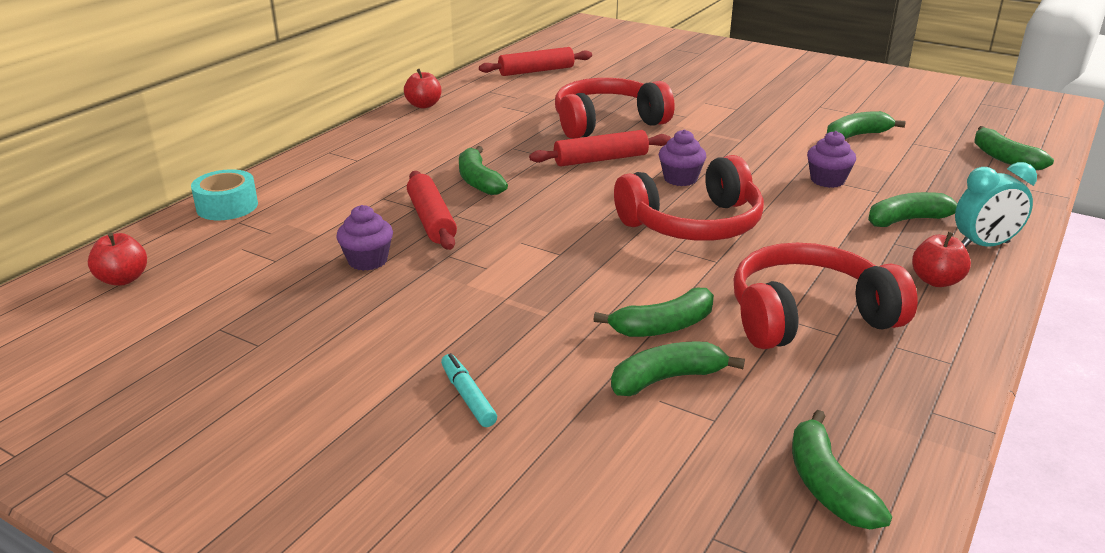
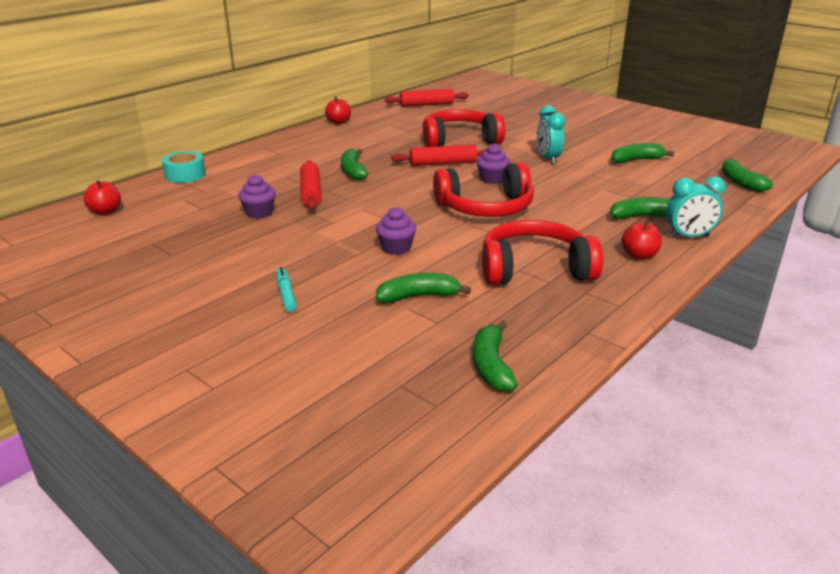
camera: 10 degrees right, 0 degrees up
(663, 326) = (432, 266): green banana -> none
(740, 142) = (548, 159): none -> turquoise clock
(827, 180) = (597, 187): purple cupcake -> purple cupcake (396, 248)

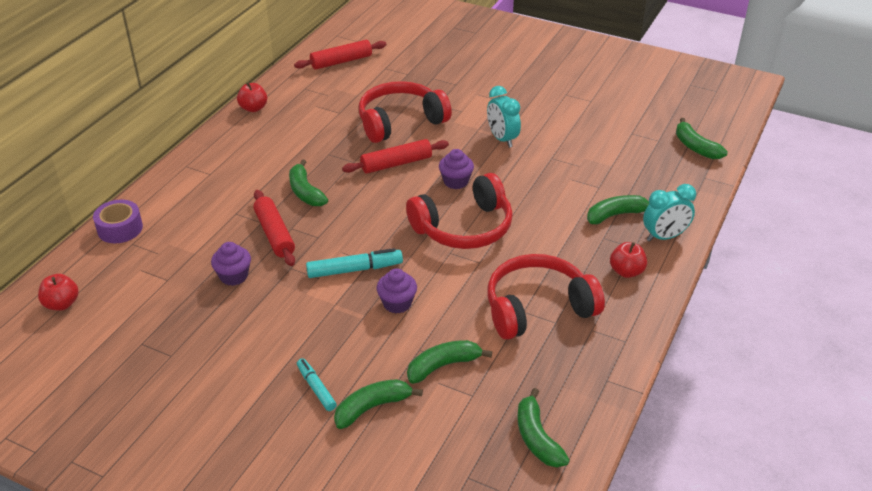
camera: 15 degrees left, 10 degrees up
(185, 175) = (120, 229): turquoise tape -> purple tape
(369, 222) = (354, 270): none -> turquoise marker
(636, 160) = (590, 127): green banana -> green banana (372, 407)

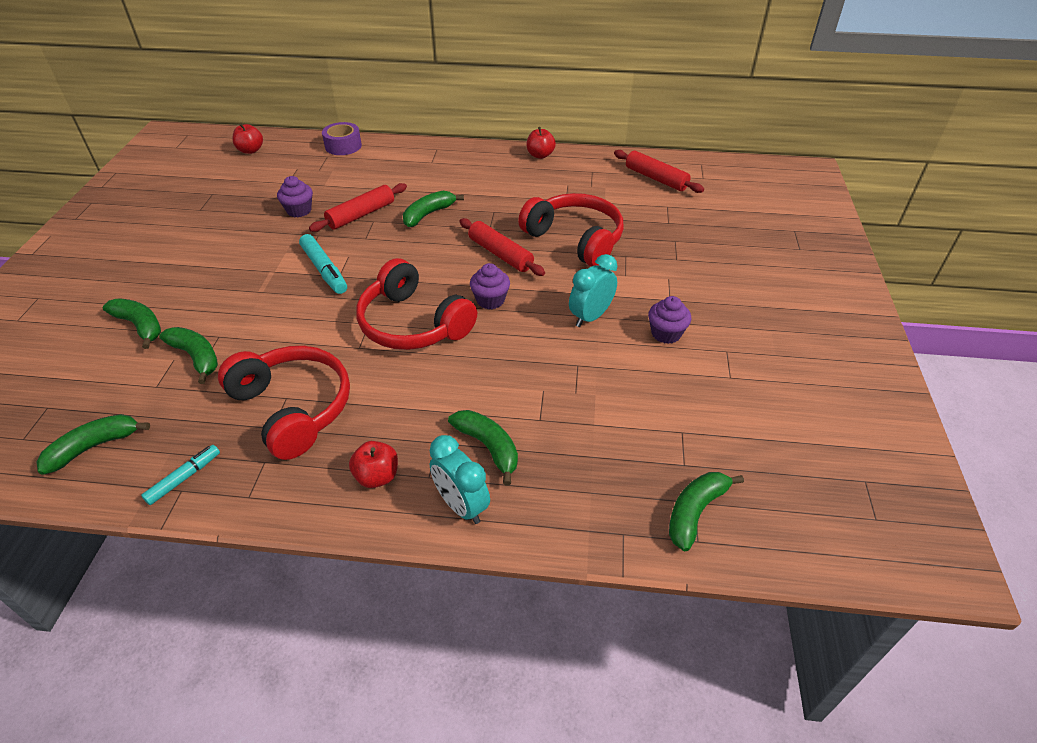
camera: 70 degrees right, 5 degrees up
(316, 388) = (164, 289): turquoise marker -> turquoise marker (184, 478)
(397, 303) = (281, 307): purple cupcake -> purple cupcake (666, 333)

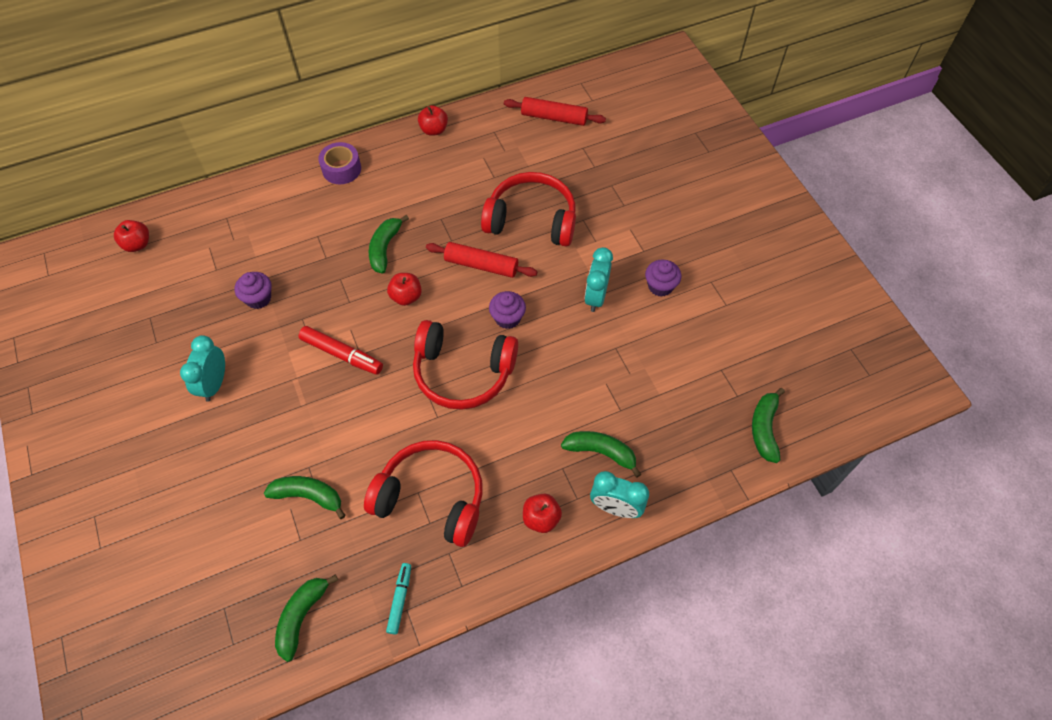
camera: 30 degrees left, 15 degrees up
(140, 326) = (227, 493): green banana -> none
(211, 250) = (215, 384): none -> turquoise clock
(324, 270) = (342, 354): turquoise marker -> red marker
(343, 146) = (231, 197): purple tape -> purple tape (341, 169)
(361, 215) = (323, 277): red rolling pin -> none
(415, 252) = (406, 297): none -> red apple

